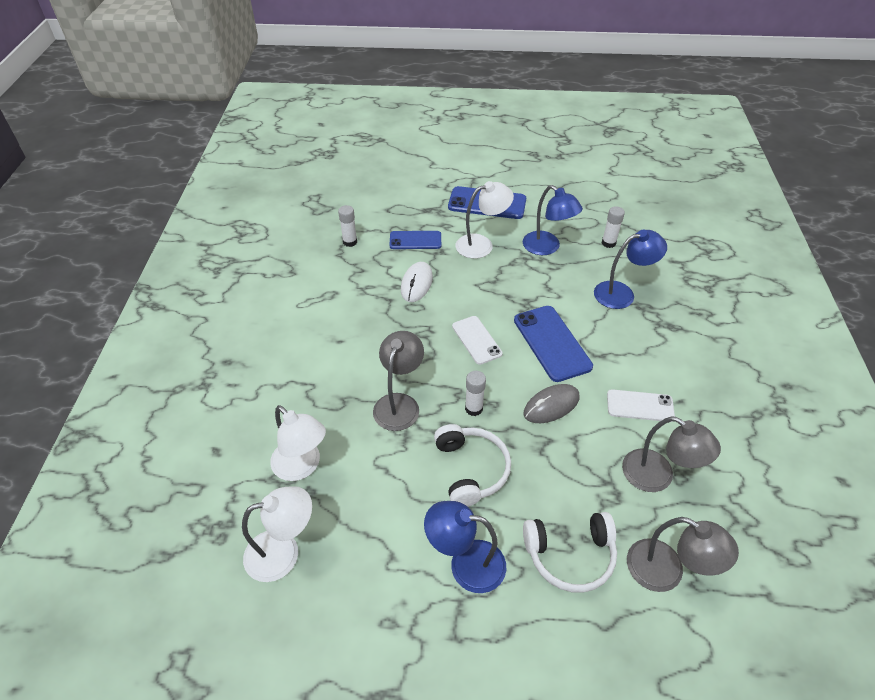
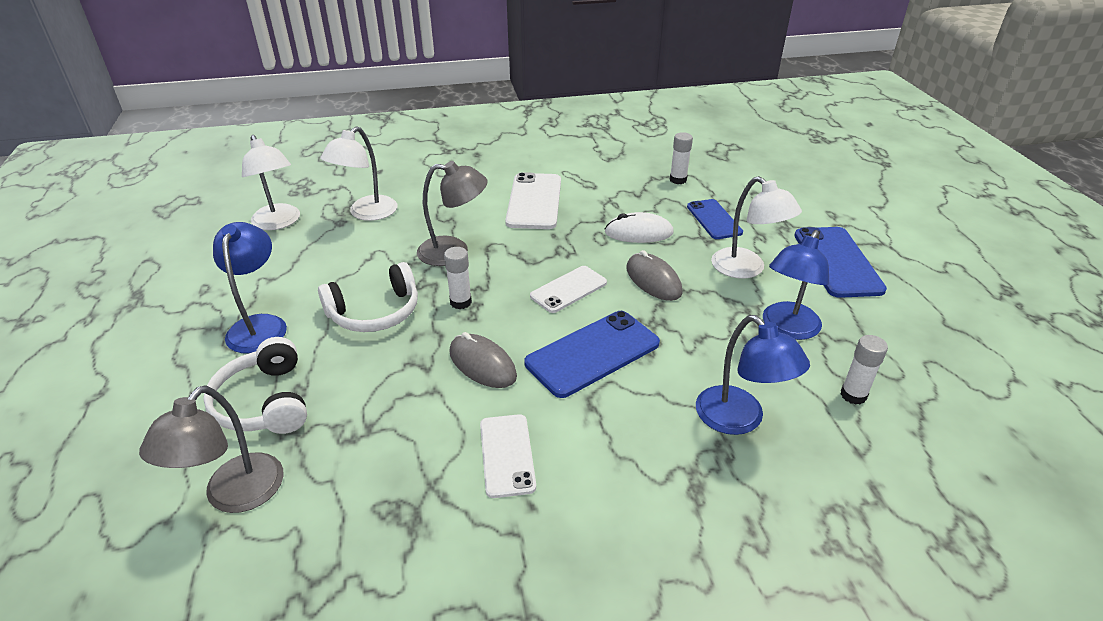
camera: 75 degrees right, 10 degrees down
(341, 335) = (534, 201): none -> white phone
(479, 292) = (653, 280): none -> grey mouse
(657, 477) = (383, 481): grey lamp -> none

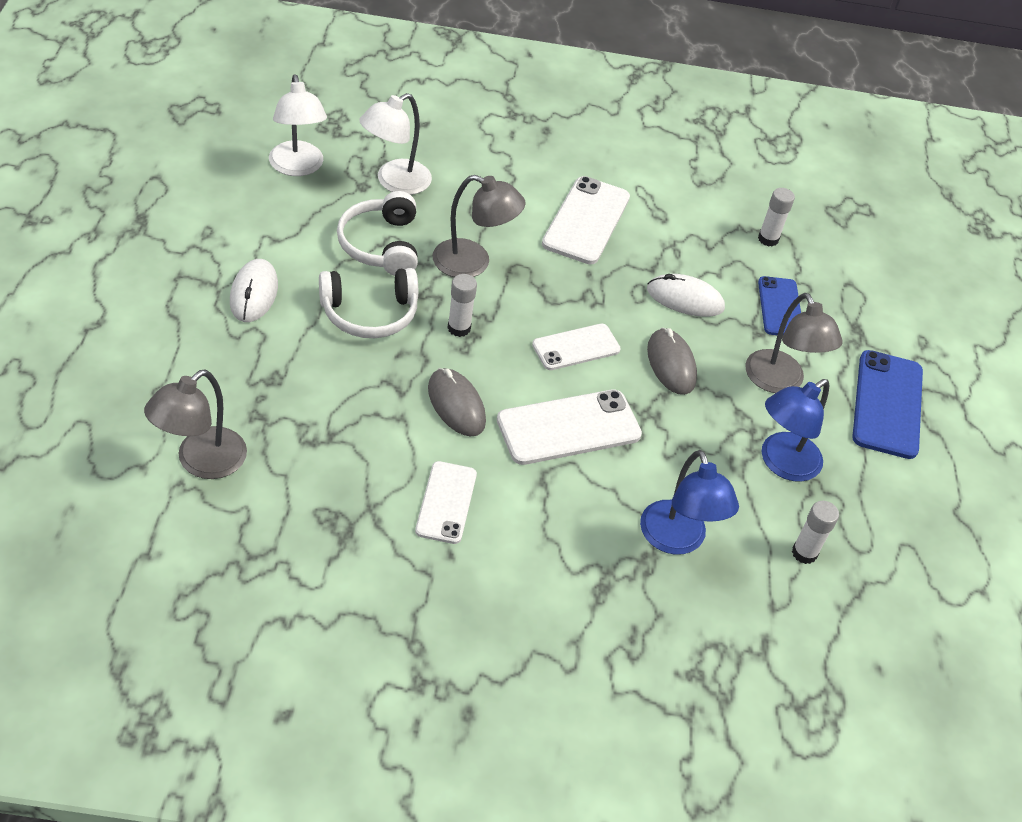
camera: 10 degrees right, 10 degrees up
(259, 325) = (254, 293): blue lamp -> white mouse
(264, 402) = (243, 380): white headphones -> white headphones (381, 245)
(593, 353) = (568, 428): blue phone -> white phone
(746, 269) = (779, 382): white lamp -> grey lamp

